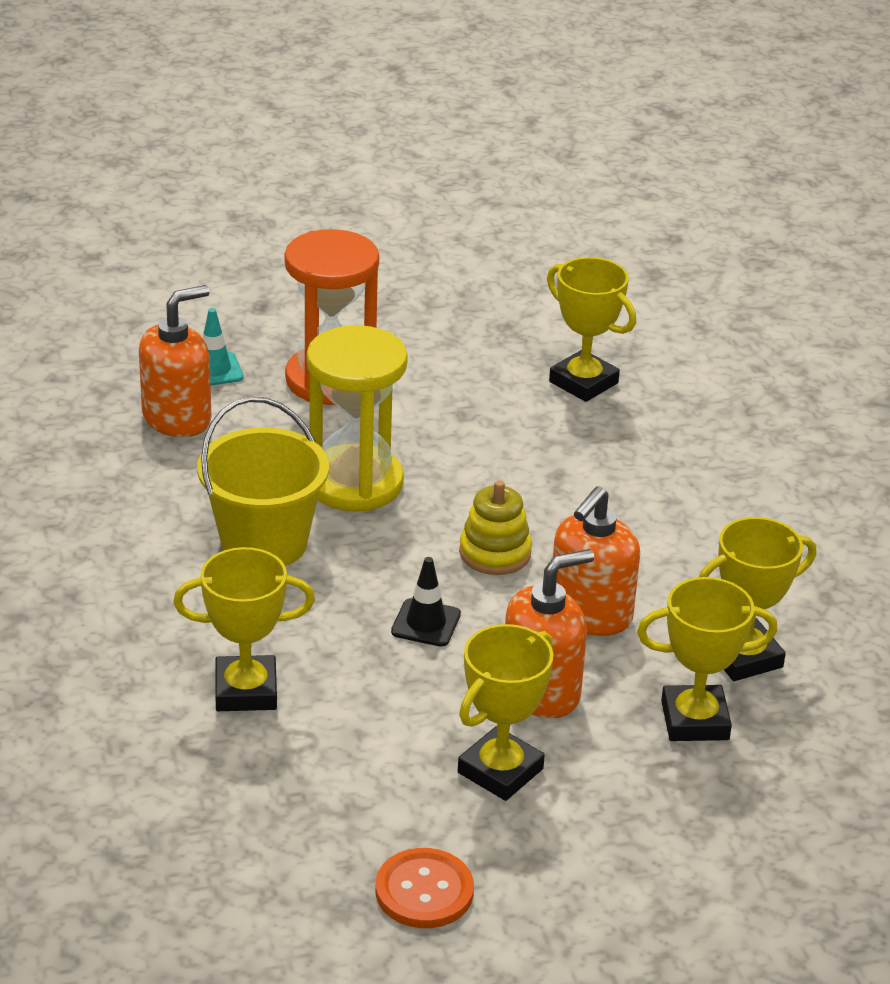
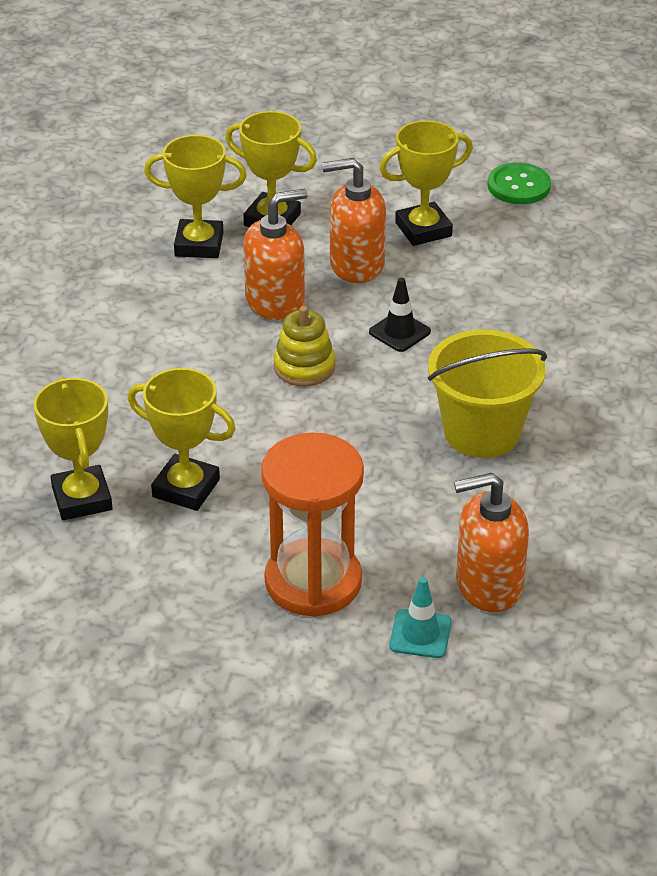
camera: 150 degrees left, 5 degrees up
(246, 691) = (562, 325): yellow trophy -> yellow trophy (186, 488)
(355, 483) = (370, 462): yellow hourglass -> none
(424, 891) = (518, 186): orange button -> green button

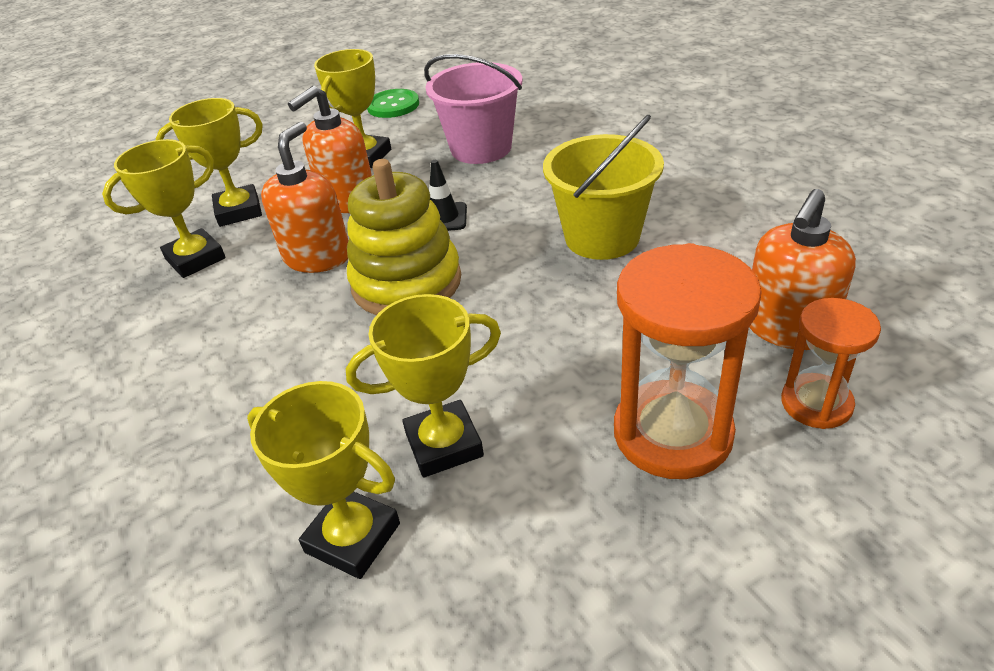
camera: 40 degrees left, 0 degrees up
(304, 367) = (406, 283): yellow stacking toy -> yellow stacking toy, size x1.71
(420, 634) = (816, 403): turquoise traffic cone -> orange hourglass
(520, 286) = (481, 148): none -> pink bucket

